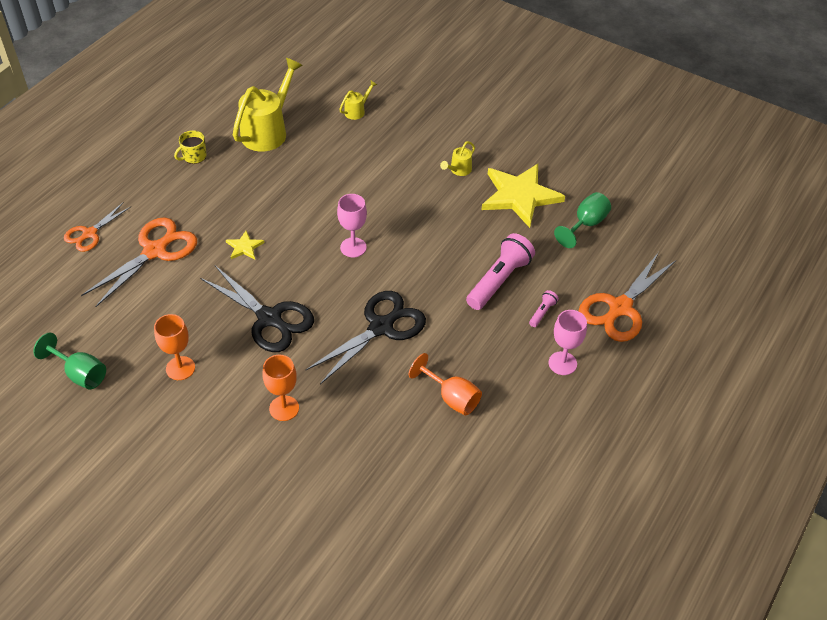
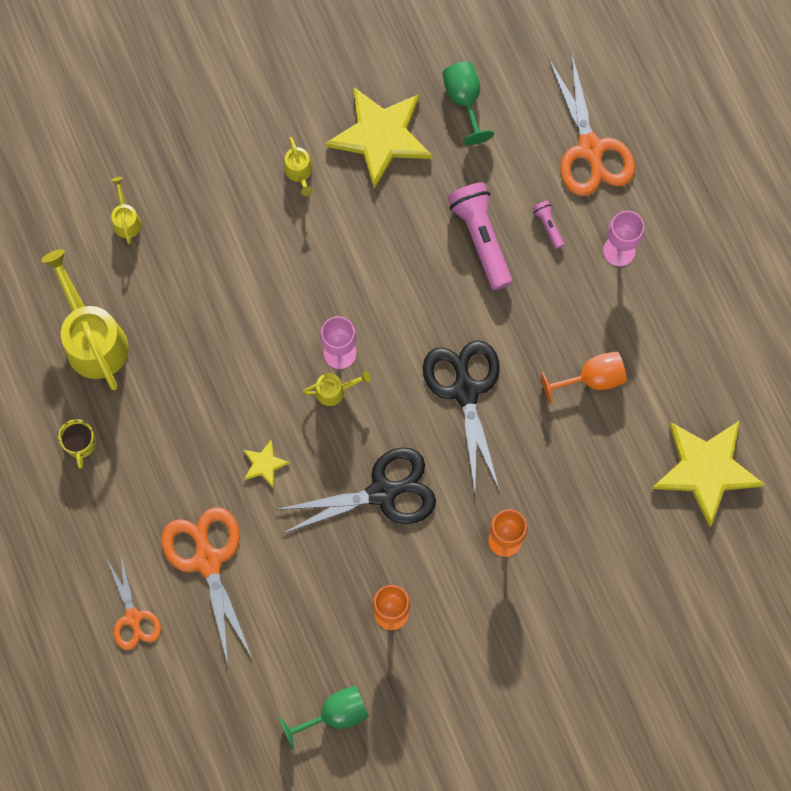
camera: 55 degrees left, 25 degrees up
(324, 257) = (335, 391): none -> yellow watering can
(439, 513) = (706, 469): none -> yellow star

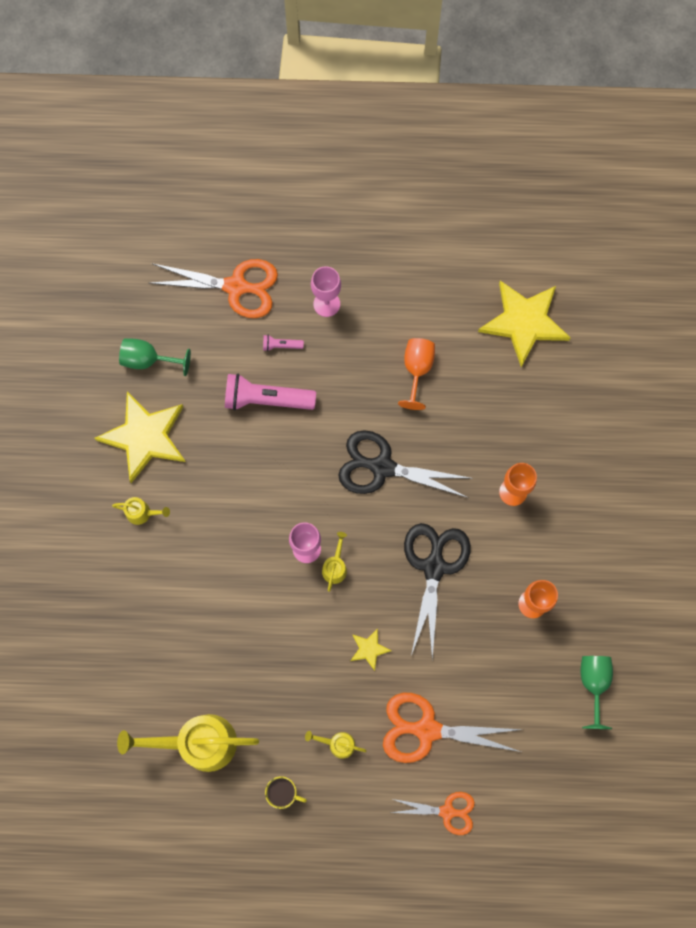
camera: 65 degrees left, 0 degrees up
(126, 220) = (111, 670): yellow watering can -> yellow watering can (337, 744)

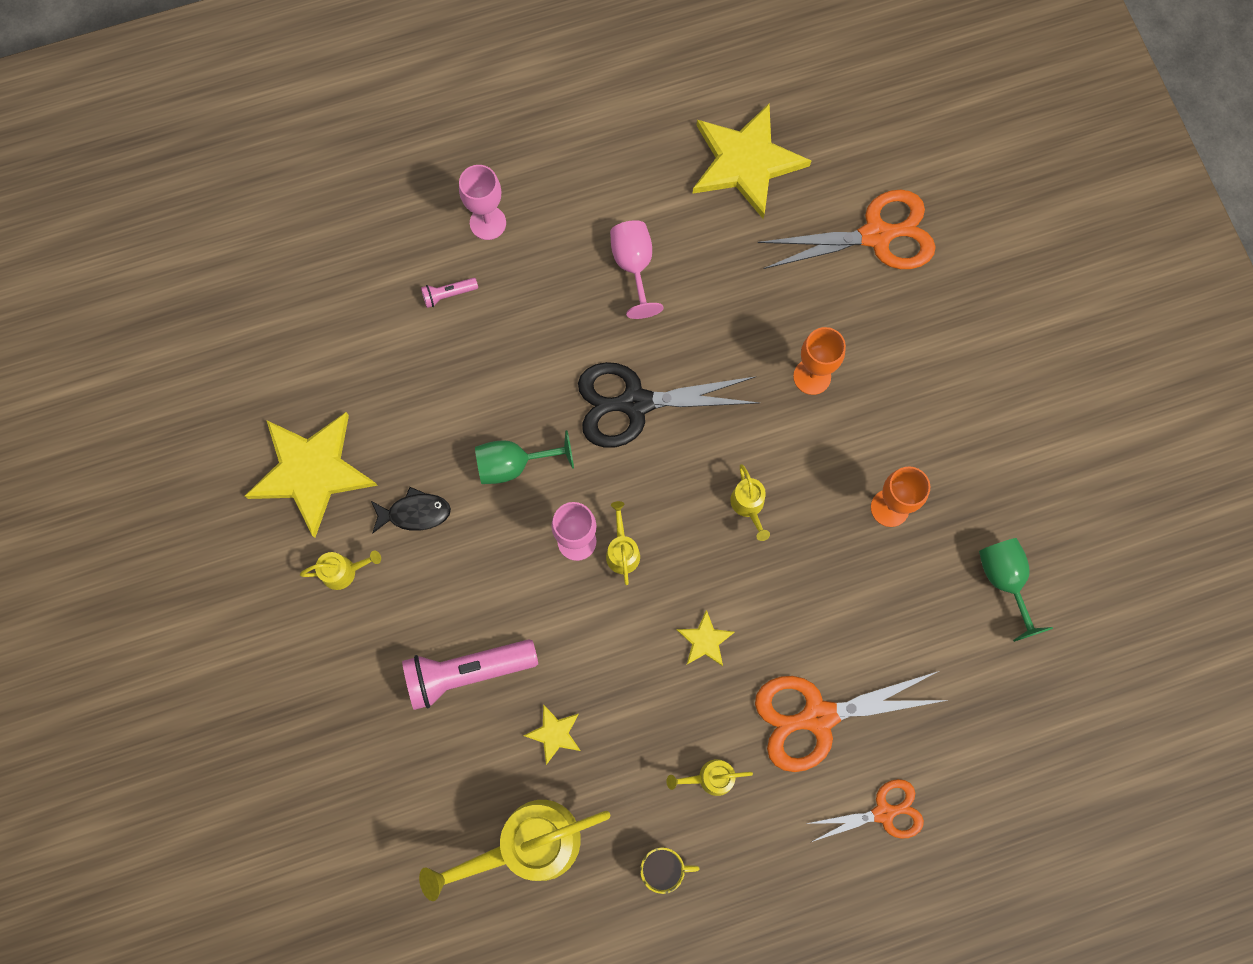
camera: 20 degrees left, 0 degrees up
(148, 360) = (281, 371): green goblet -> green goblet (514, 464)
(204, 490) = (415, 513): none -> black fish
(236, 287) = (362, 240): orange scissors -> orange scissors (876, 235)
(243, 675) = (554, 733): none -> yellow star
(266, 399) = (454, 369): pink flashlight -> pink flashlight (467, 672)
(417, 370) = (634, 266): orange goblet -> pink goblet
(434, 567) = (748, 506): black scissors -> yellow watering can

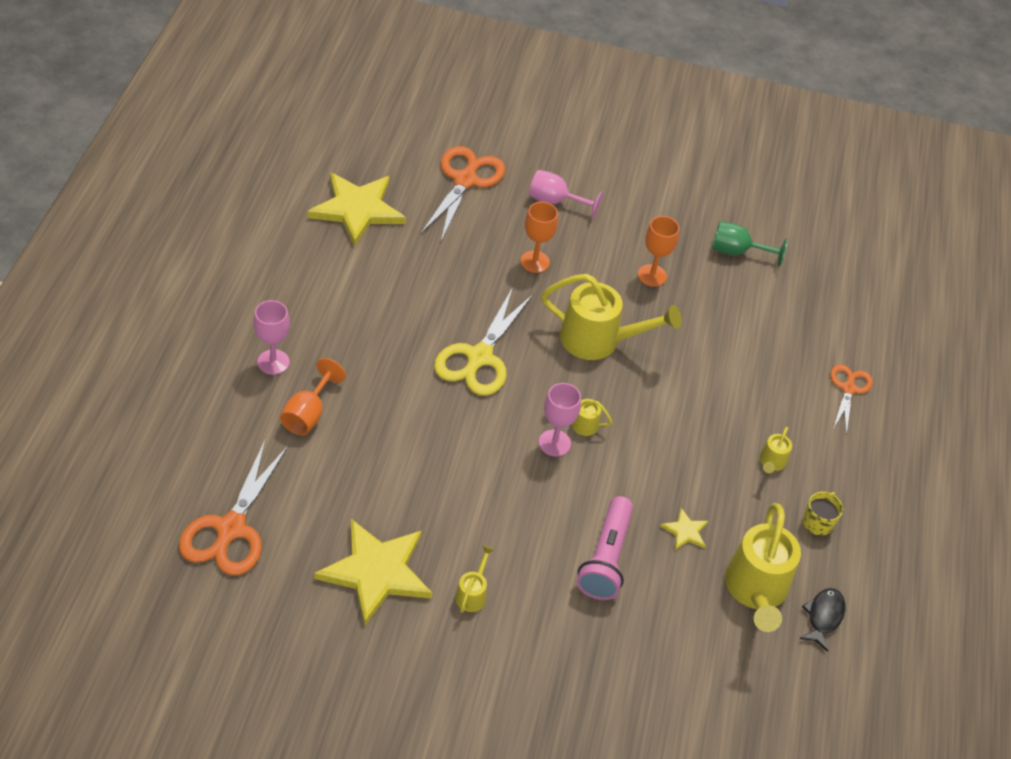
camera: 65 degrees left, 25 degrees down
(415, 513) = (461, 525): black fish -> black fish (823, 617)
(448, 294) = (308, 414): pink flashlight -> orange goblet
(514, 464) = (470, 447): green goblet -> none
(634, 266) = (380, 304): pink goblet -> pink goblet (555, 201)
(635, 403) = (479, 357): black scissors -> yellow scissors
(705, 640) = (675, 413): yellow star -> none
(748, 506) = (598, 340): yellow watering can -> yellow watering can, size x2.17
(818, 716) = (765, 385): orange scissors -> orange scissors (231, 528)

